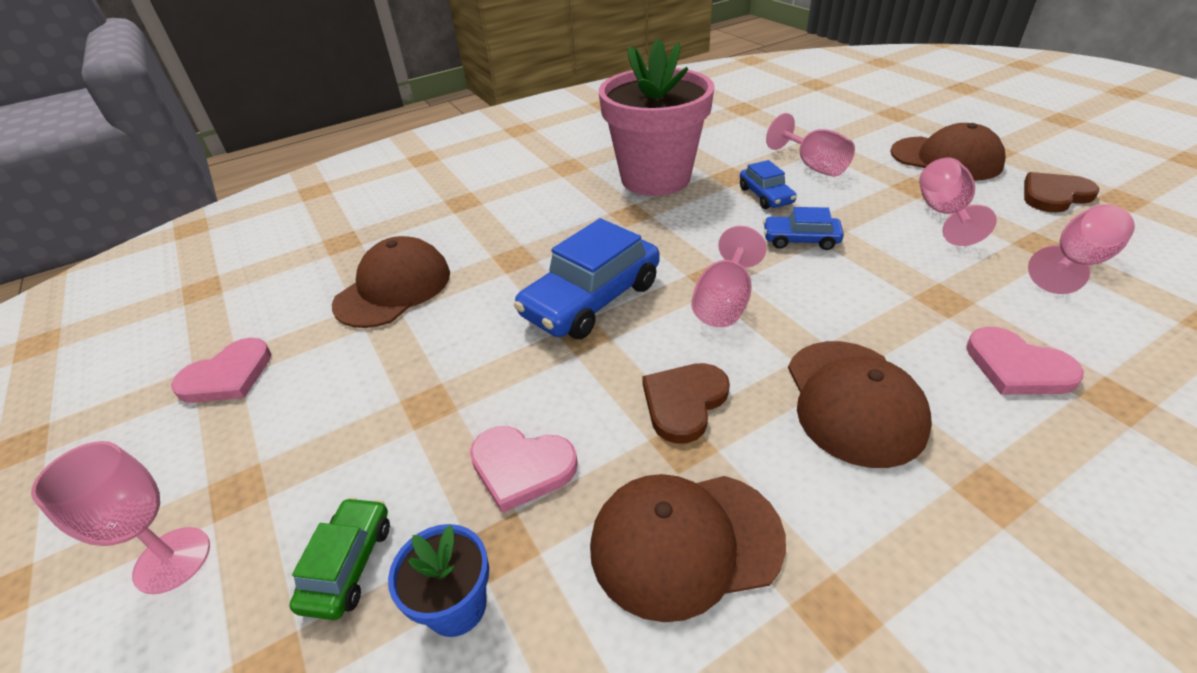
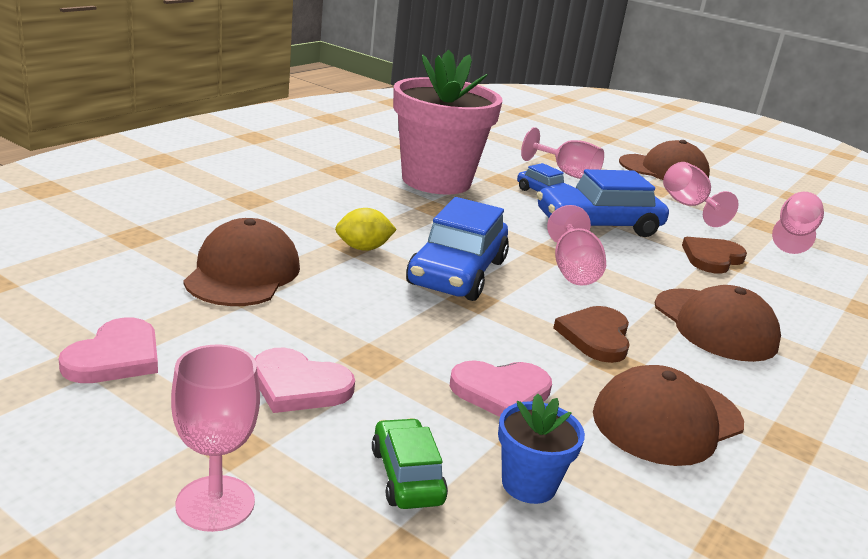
camera: 30 degrees left, 15 degrees down
(521, 263) = (363, 248): none -> yellow lemon
(800, 240) = (598, 225): blue car -> blue car, size x1.88
(1017, 367) = (800, 297): pink heart -> pink heart (299, 385)
(1054, 195) = (753, 195): brown heart -> brown heart (712, 258)

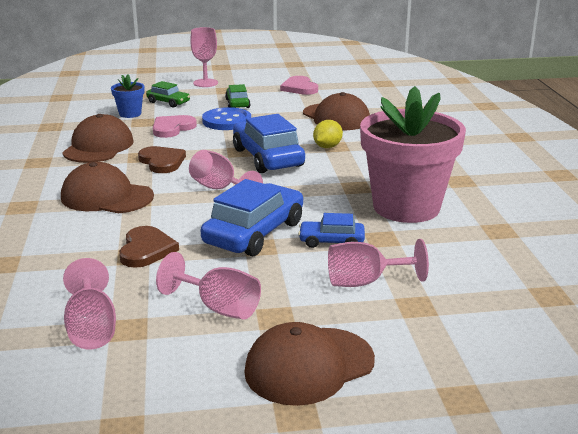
camera: 140 degrees right, 0 degrees up
(299, 385) = (237, 103): pink heart -> green car
(394, 356) = (226, 121): none -> blue button

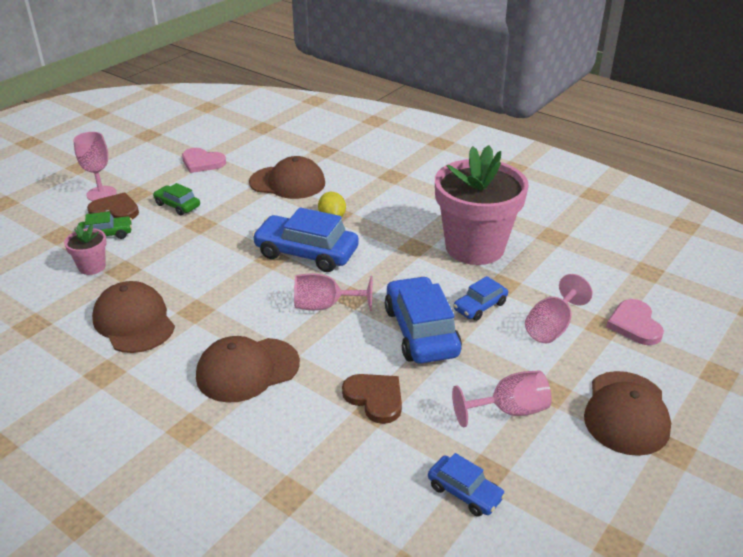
camera: 45 degrees left, 10 degrees up
(92, 328) = (465, 492): pink goblet -> blue car
(130, 114) = (92, 267): blue flower pot -> pink flower pot
(162, 162) = (227, 305): brown heart -> brown heart (115, 210)
(172, 128) = (167, 263): pink heart -> pink heart (634, 324)
(226, 121) = (203, 230): blue button -> none

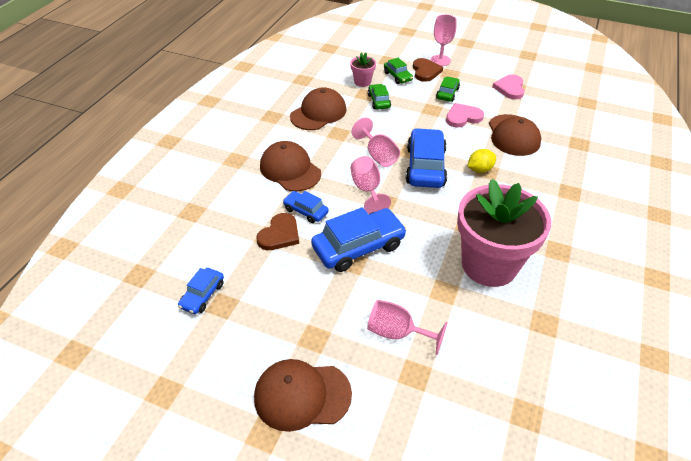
camera: 75 degrees right, 10 degrees up
(150, 261) = (379, 101): none -> green car
(480, 306) = (405, 279): blue car -> blue car (305, 211)
(509, 410) = (285, 312): pink goblet -> pink goblet (378, 155)
(634, 324) = (427, 401): pink heart -> pink heart (463, 117)

